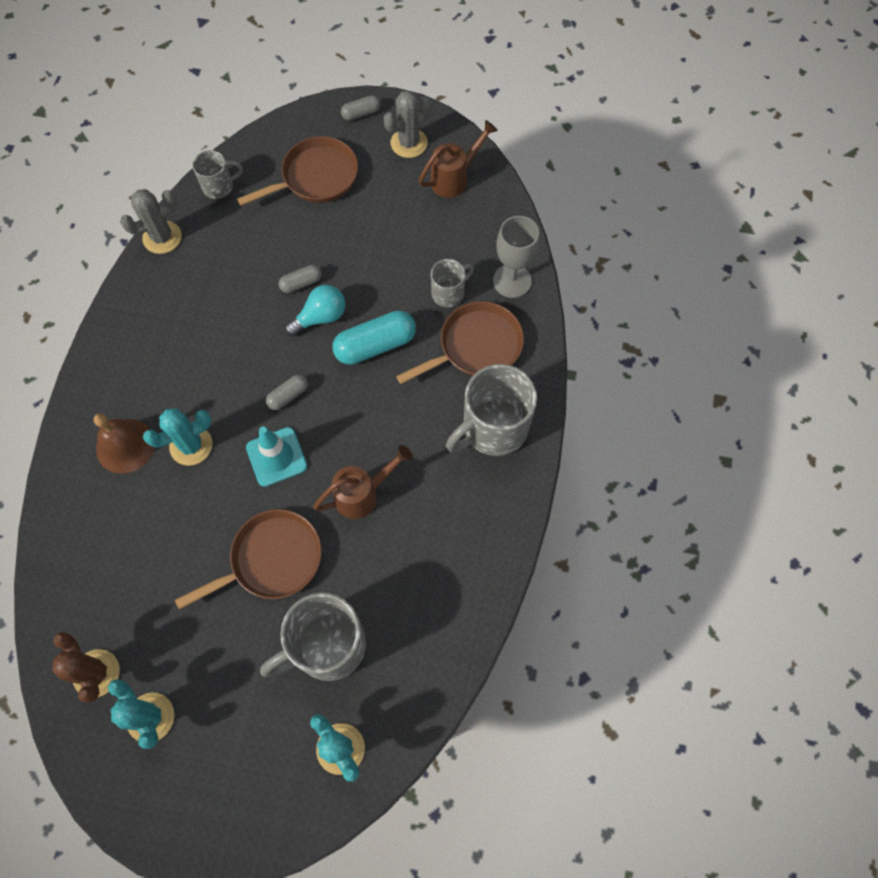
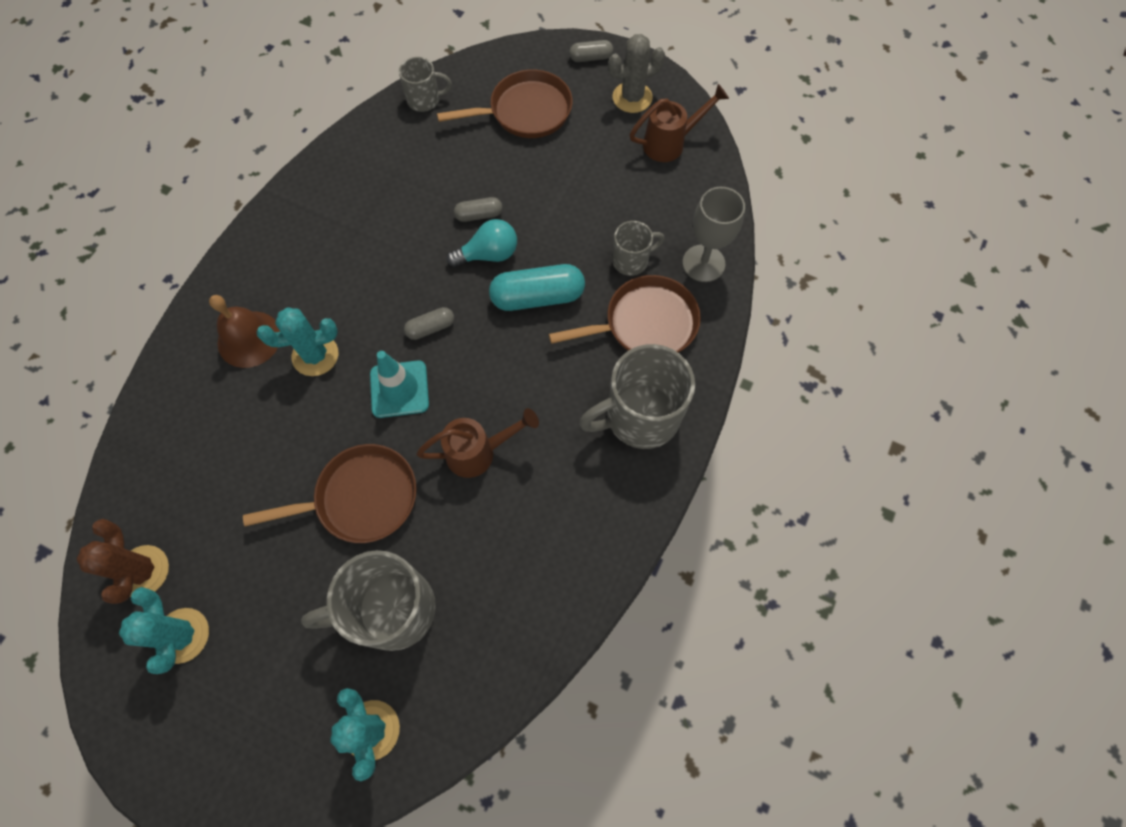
camera: 15 degrees right, 0 degrees up
(162, 237) = (352, 138): grey cactus -> none

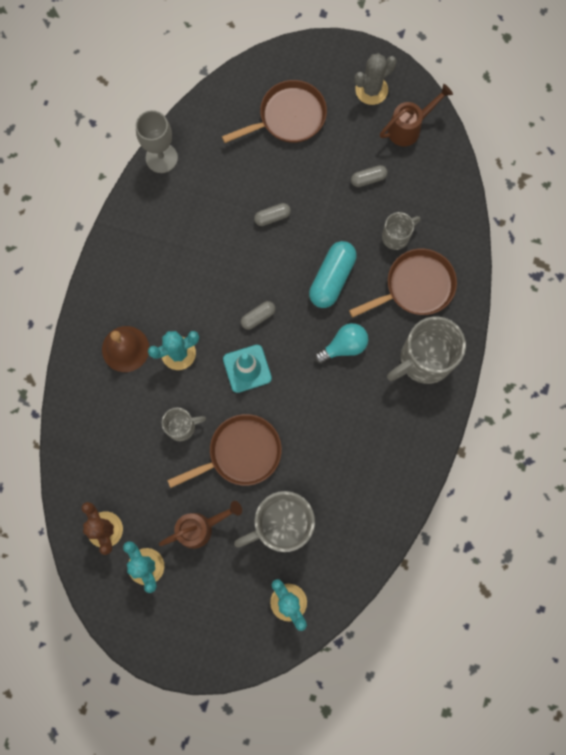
camera: 10 degrees left, 10 degrees up
(425, 100) = (204, 119): grey mug -> grey mug (182, 426)
(479, 452) = (315, 405): brown watering can -> brown watering can (201, 527)
(488, 254) = (287, 249): turquoise light bulb -> turquoise light bulb (344, 346)
(537, 297) = (332, 278): turquoise capsule -> turquoise capsule turned 45 degrees counterclockwise
(591, 58) = (331, 57): grey capsule -> grey capsule (368, 179)
(703, 263) = (451, 229): grey goblet -> grey goblet (161, 158)

